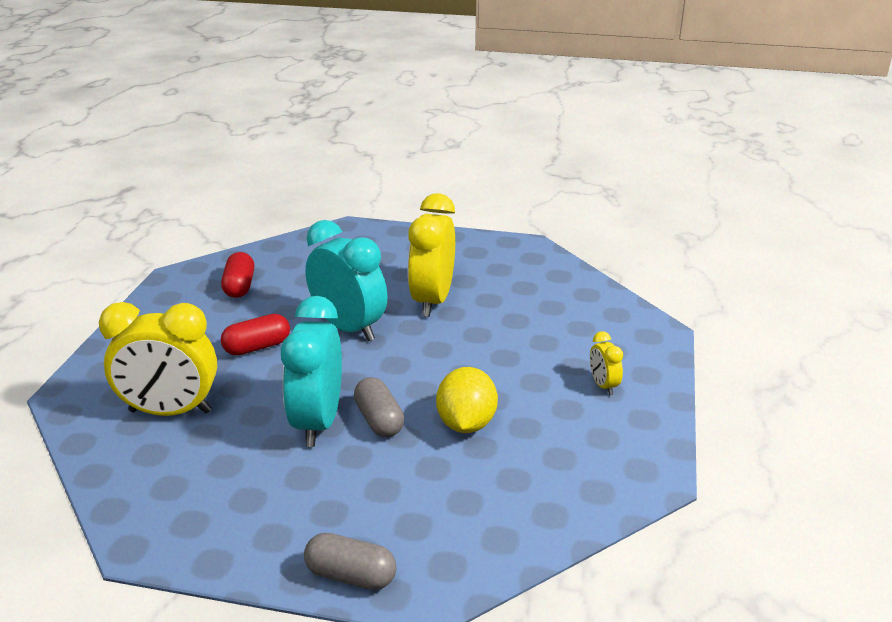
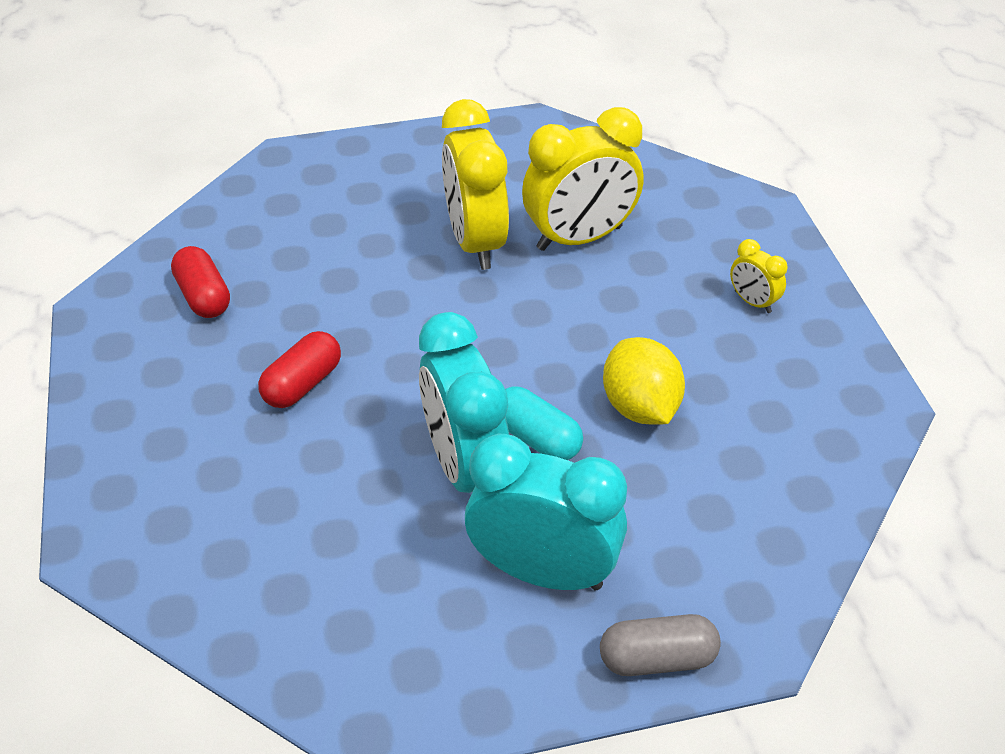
camera: 25 degrees left, 15 degrees up
(170, 411) = (262, 521): yellow clock -> yellow clock (579, 238)
(348, 328) = (400, 316): turquoise clock -> turquoise clock (543, 572)
(379, 420) = (537, 438): grey capsule -> turquoise capsule

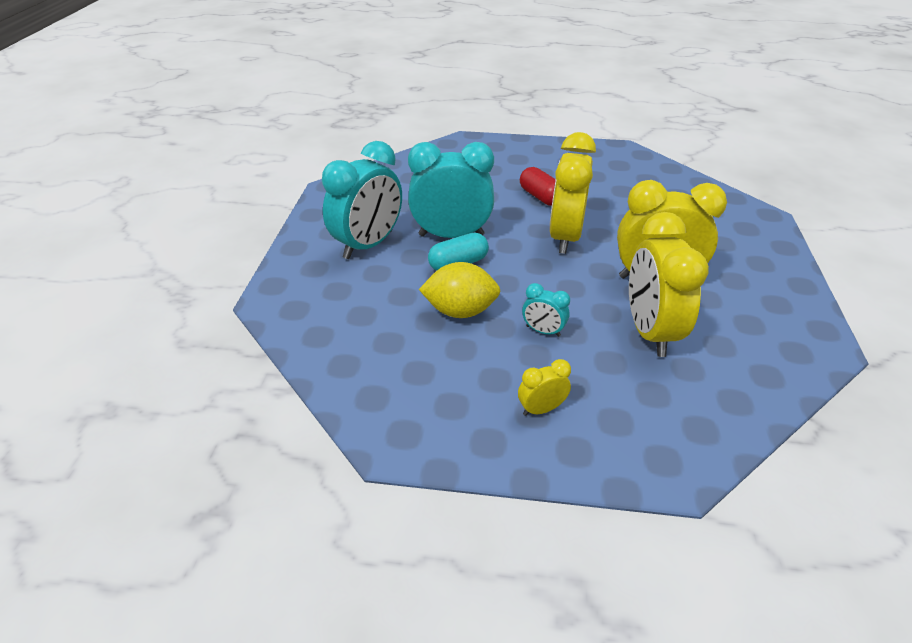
camera: 110 degrees right, 5 degrees down
(204, 296) = (623, 177): red capsule -> none
(413, 336) = (565, 237): none -> yellow clock
(631, 322) = (543, 331): none -> turquoise clock
(657, 658) = (292, 267): grey capsule -> none

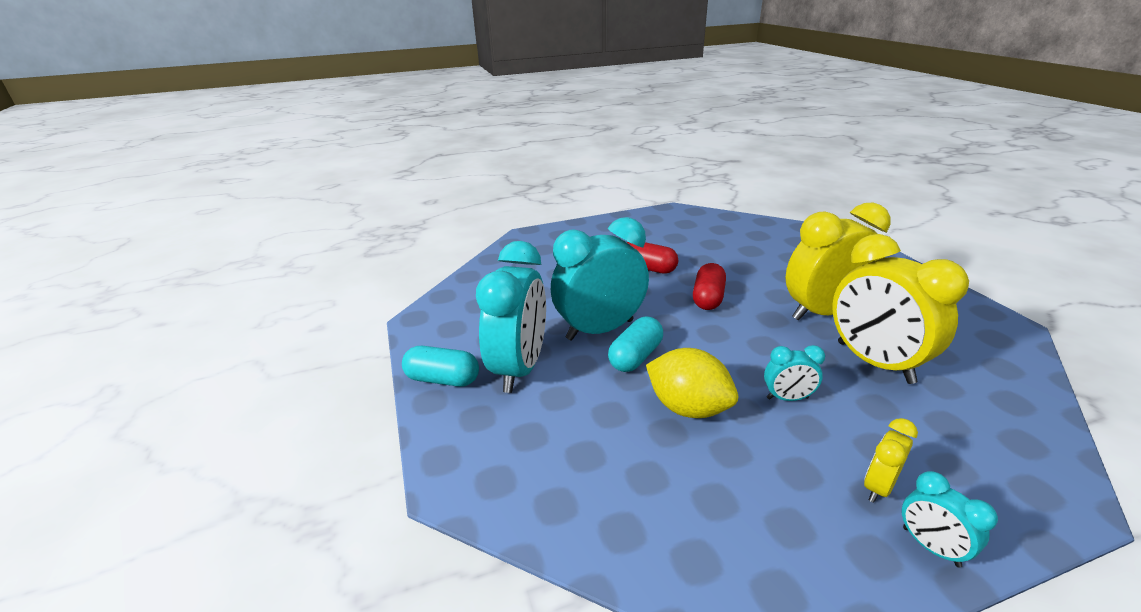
camera: 25 degrees left, 10 degrees down
(312, 236) = (443, 379): none -> turquoise capsule
(460, 311) = (688, 408): yellow lemon -> yellow lemon turned 60 degrees clockwise
(534, 454) = (930, 546): none -> turquoise clock
(565, 237) = (708, 298): yellow clock -> red capsule

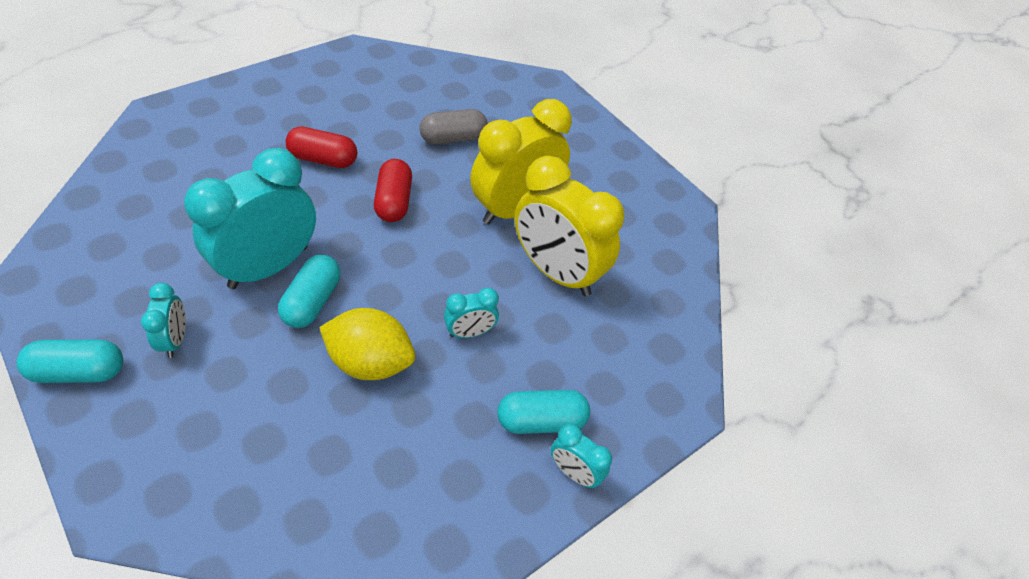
camera: 25 degrees left, 20 degrees up
(519, 368) = (175, 340): turquoise clock -> turquoise clock, size x0.46
(759, 263) = (453, 138): none -> grey capsule
(878, 487) = (541, 421): yellow clock -> turquoise capsule

